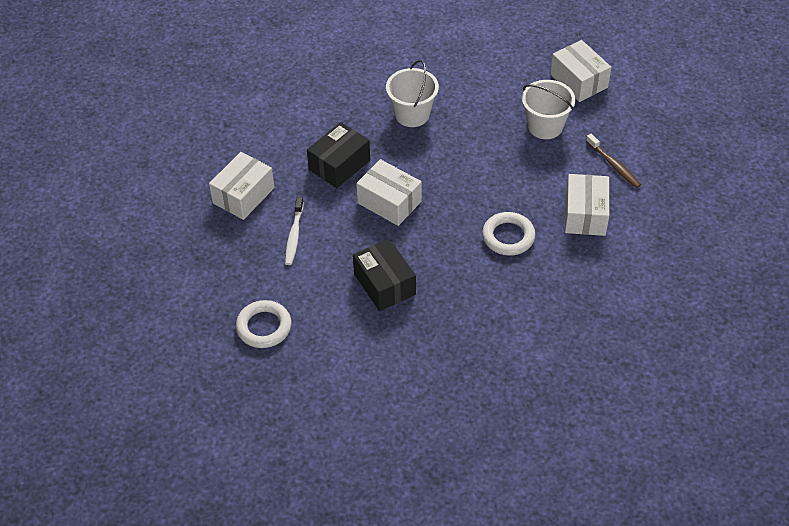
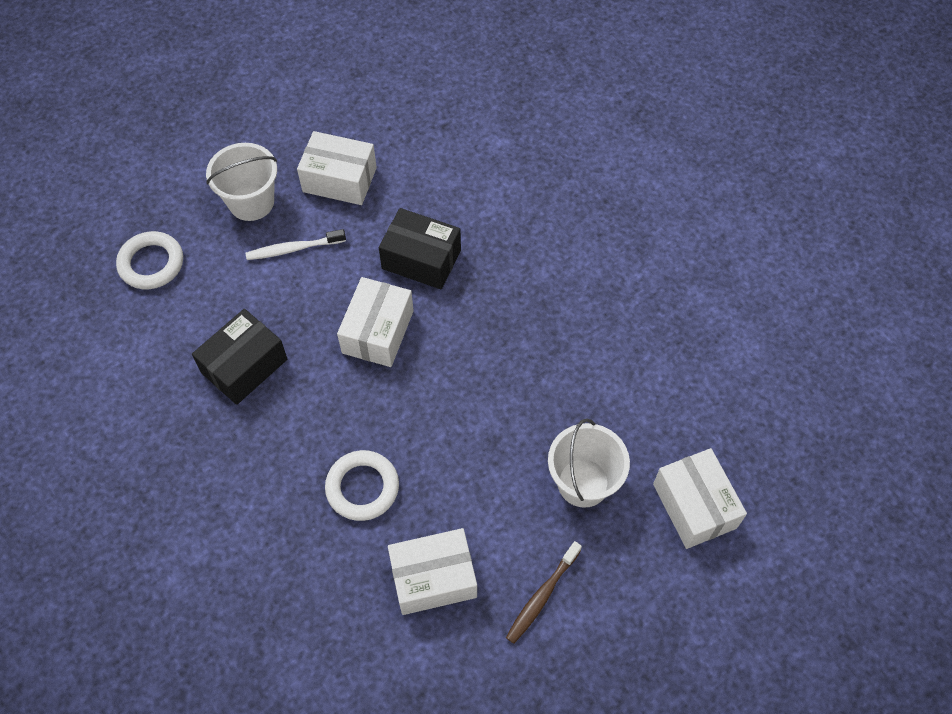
camera: 70 degrees right, 10 degrees up
(412, 114) = (539, 312): white bucket -> white bucket (251, 202)
(578, 81) = (694, 506): white box -> white box turned 60 degrees counterclockwise

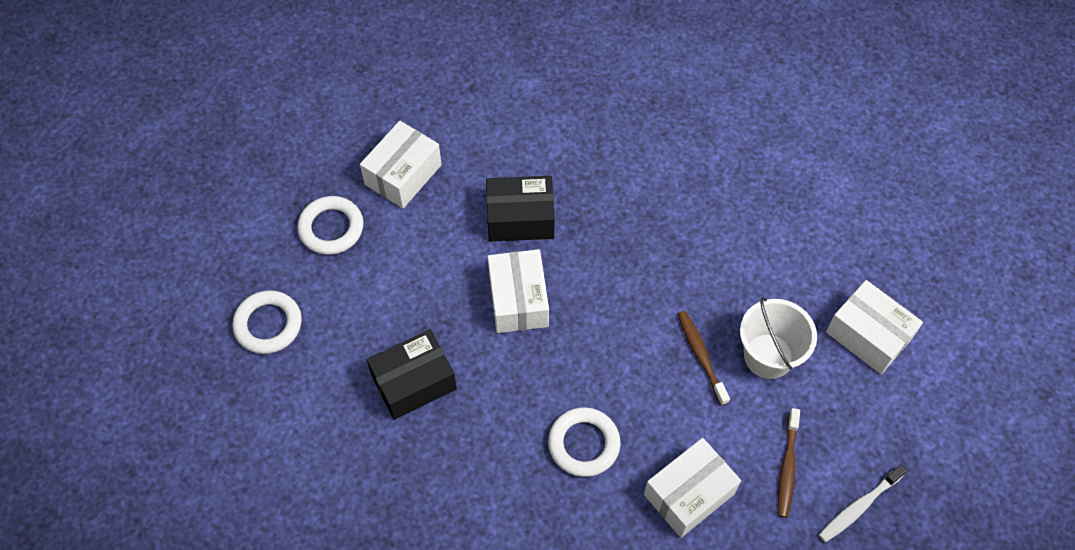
camera: 25 degrees left, 0 degrees up
(244, 366) = (414, 382): black box -> black box turned 45 degrees clockwise
(251, 202) = (331, 228): white bucket -> white ring
(293, 249) = (397, 256): white toothbrush -> white toothbrush (859, 507)
(339, 179) = (403, 174): white box -> white box turned 45 degrees counterclockwise
(518, 454) = (701, 356): none -> brown toothbrush

